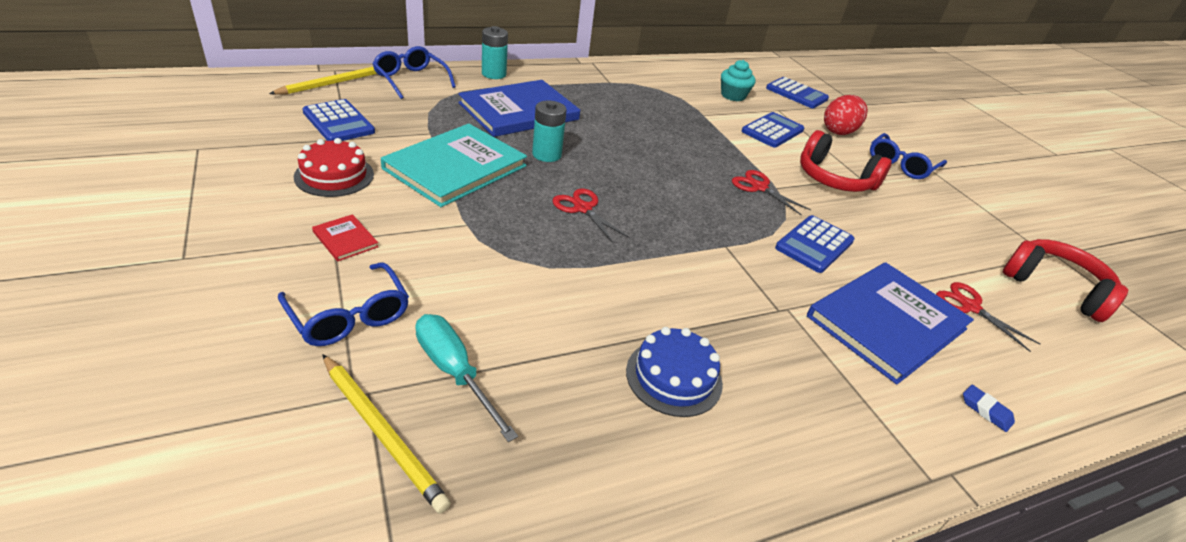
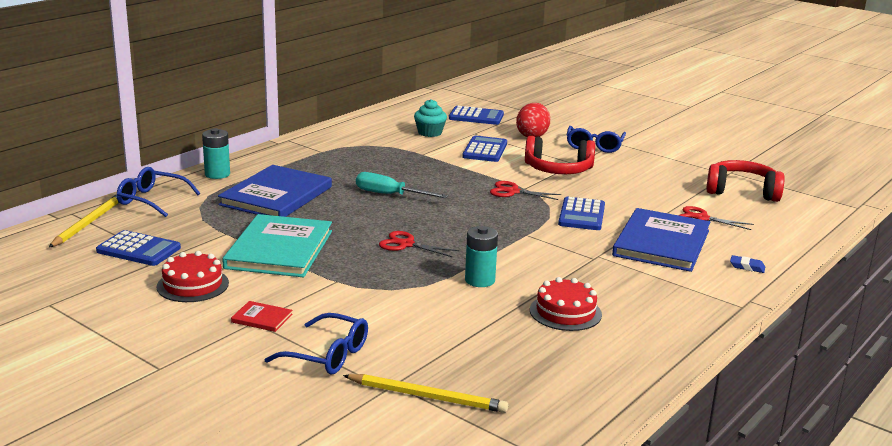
camera: 25 degrees left, 15 degrees down
(454, 372) = (433, 356): turquoise screwdriver -> turquoise screwdriver (389, 195)
(546, 154) = (337, 219): turquoise battery -> turquoise battery (480, 280)
(674, 377) = (565, 312): blue cake -> red cake

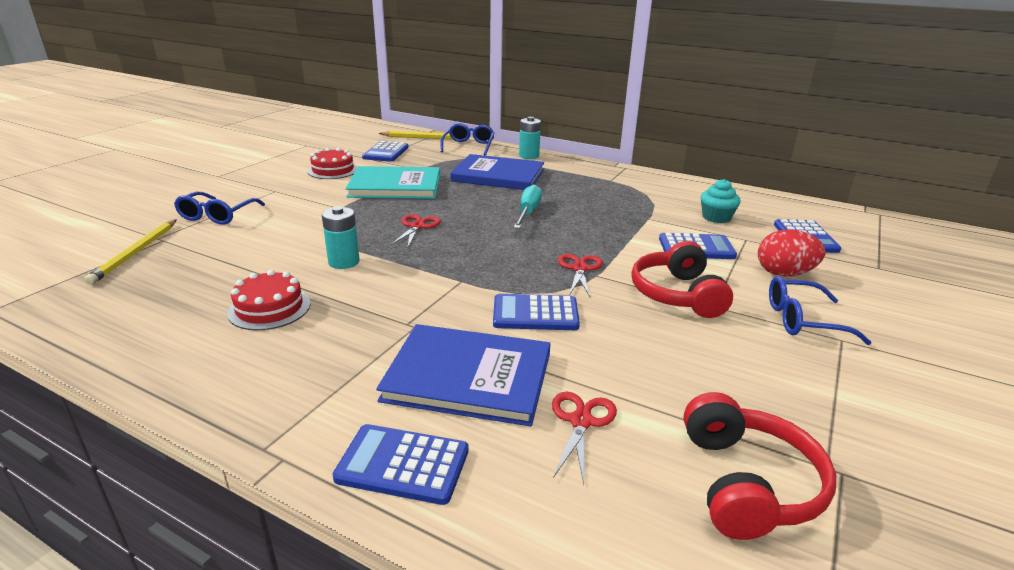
camera: 80 degrees right, 5 degrees up
(262, 318) = (280, 192): red book -> none
(747, 267) = (402, 464): blue eraser -> blue calculator

